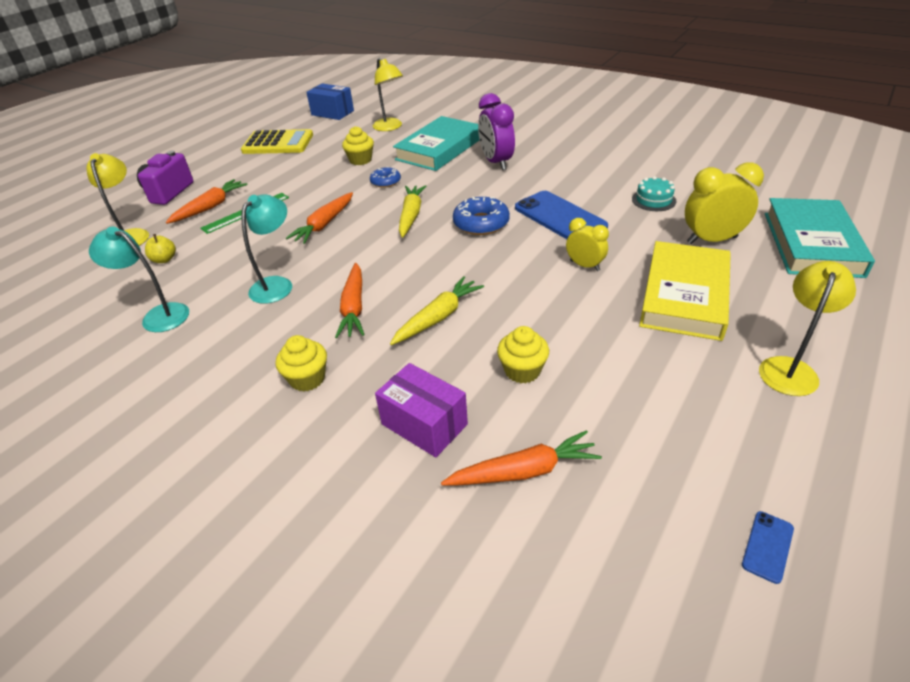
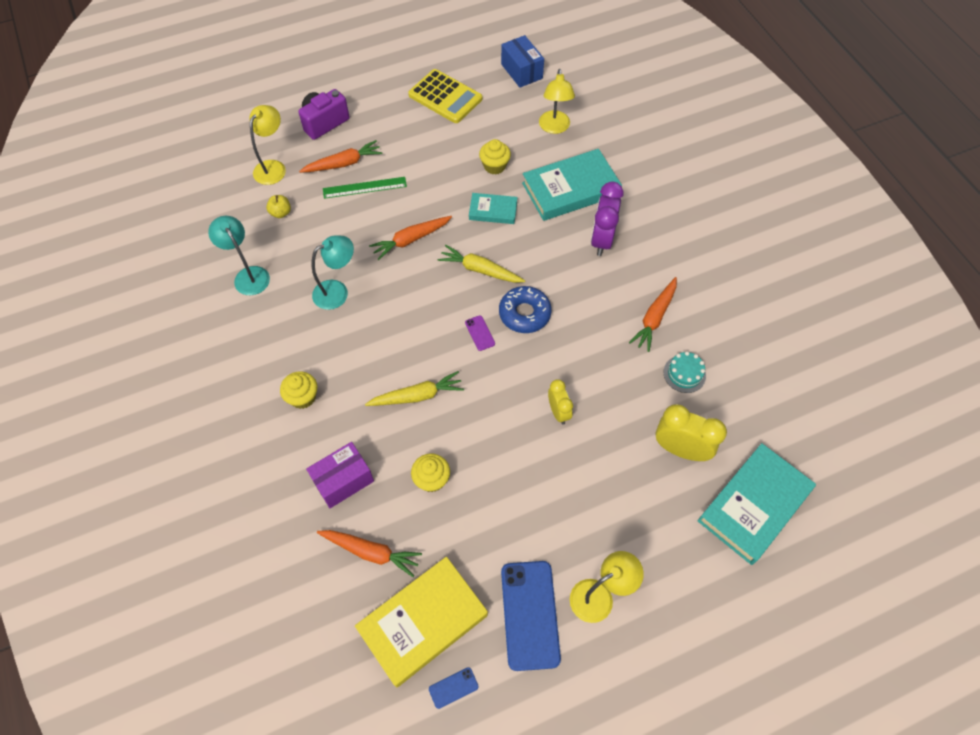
camera: 30 degrees right, 20 degrees up
(354, 307) = (371, 349): orange carrot -> orange carrot (654, 318)
(385, 182) = (493, 211): blue donut -> turquoise book
(411, 216) = (480, 270): yellow carrot -> yellow carrot turned 105 degrees counterclockwise
(424, 424) = (343, 480): purple box -> purple box turned 75 degrees clockwise
(454, 251) = (480, 333): none -> purple phone
(559, 217) = (590, 345): blue phone -> blue phone (530, 614)
(684, 296) = (599, 489): yellow book -> yellow book (423, 622)

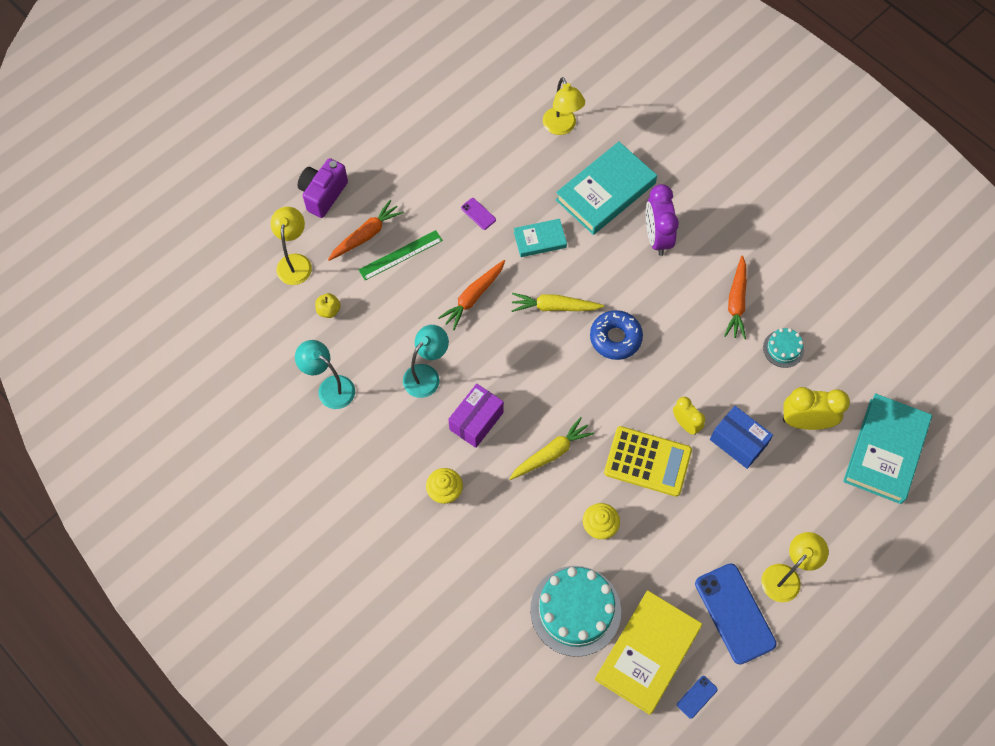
camera: 20 degrees left, 5 degrees up
(343, 480) = (520, 556): purple box -> purple box (476, 421)
(371, 552) = (575, 610): orange carrot -> turquoise cake
(445, 97) = (435, 125): yellow calculator -> yellow calculator (647, 461)
(480, 333) = (582, 372): purple phone -> purple phone (478, 214)
(494, 166) = (520, 189): yellow cupcake -> none
(521, 71) = (501, 70): blue box -> blue box (738, 442)

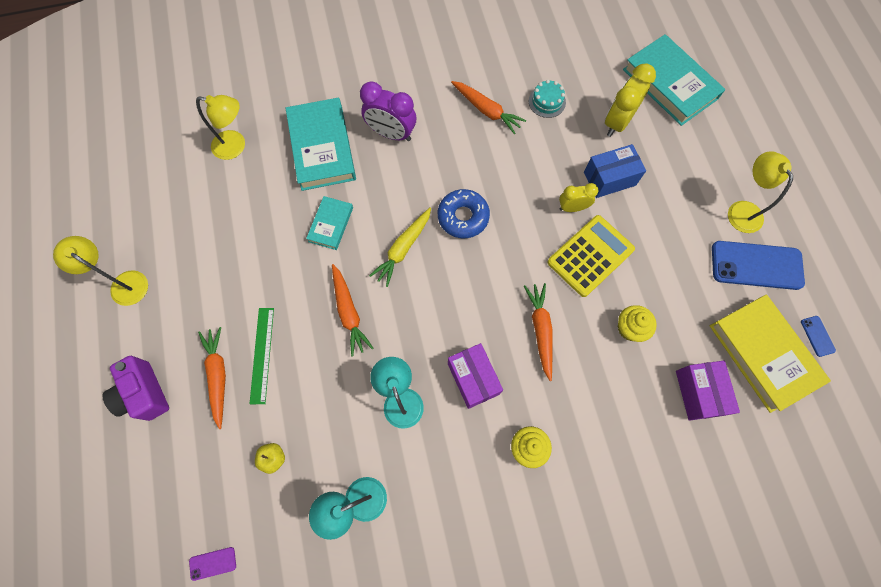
camera: 60 degrees left, 5 degrees up
(295, 262) = (197, 464): yellow lamp -> yellow lamp (123, 283)
(478, 214) = (269, 261): purple phone -> purple phone (213, 563)
(551, 453) = (540, 330): yellow carrot -> orange carrot
(575, 610) = (698, 393): turquoise cake -> purple box

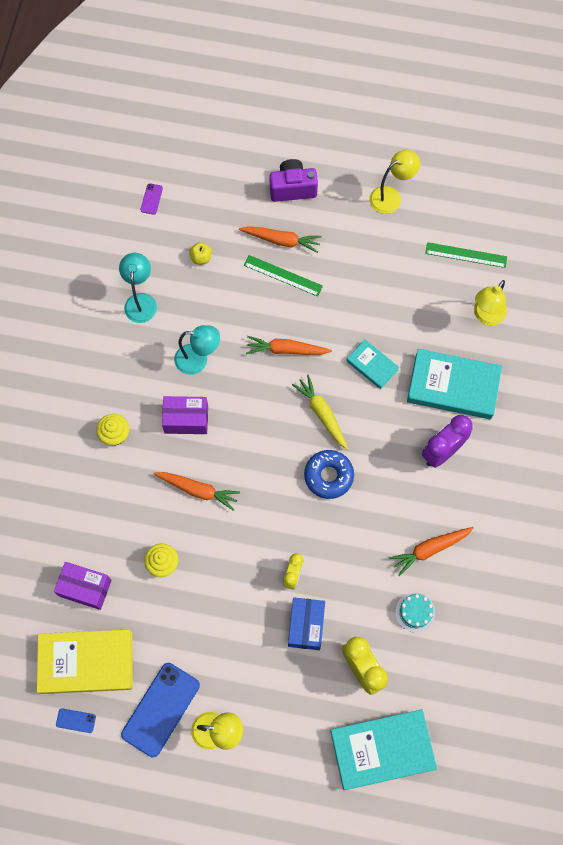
camera: 115 degrees right, 0 degrees up
(172, 187) = (466, 255): none -> green ruler
(590, 256) = (241, 566): yellow calculator -> none

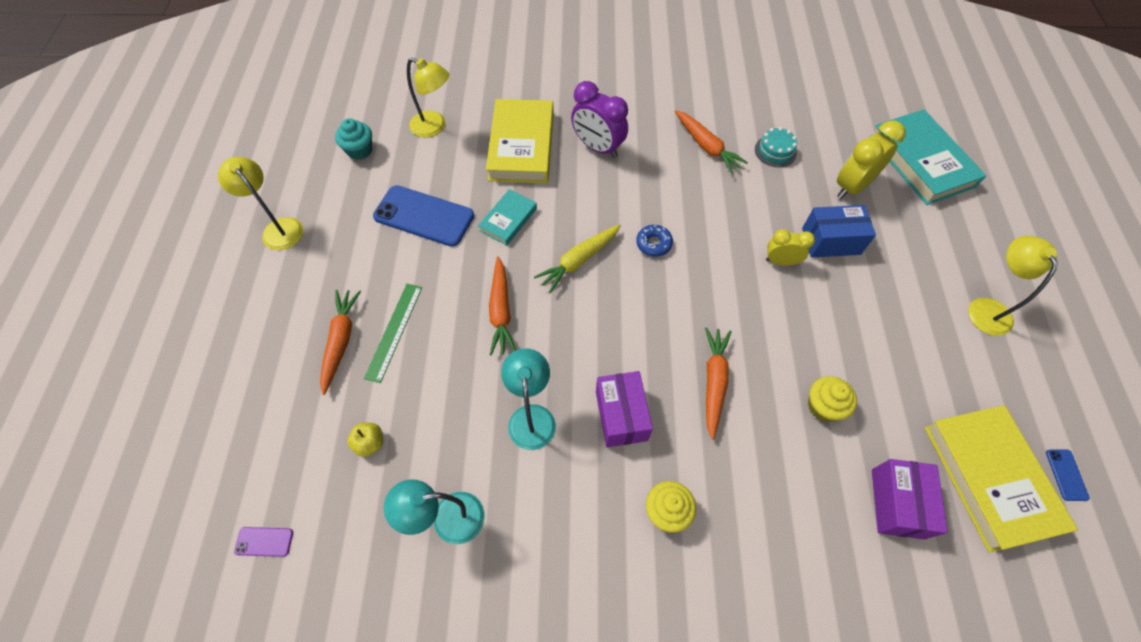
camera: 100 degrees left, 10 degrees down
(160, 709) = (996, 373): blue phone -> blue phone (424, 216)
(292, 188) = (258, 340): purple camera -> none
(328, 476) = (653, 243): blue donut -> blue donut, size x0.62
(453, 386) = (522, 146): turquoise book -> yellow book
(466, 255) = (359, 150): green ruler -> turquoise cupcake

